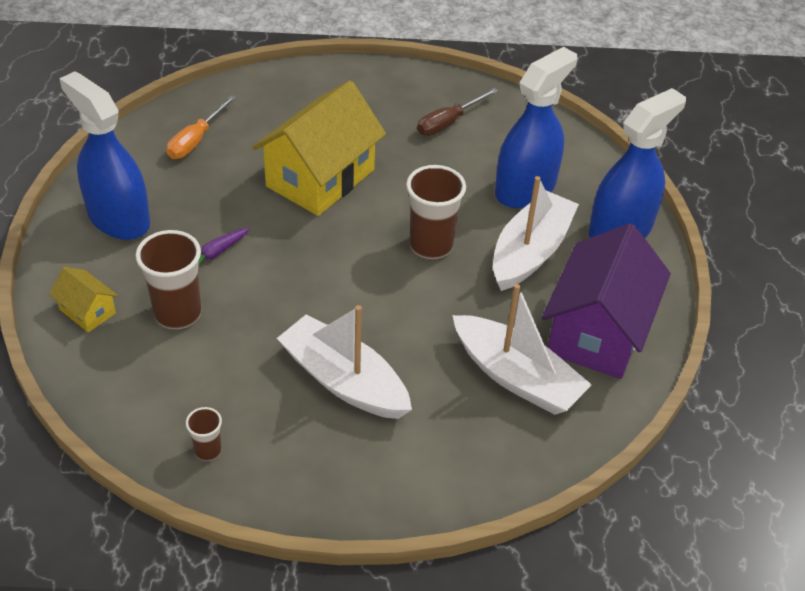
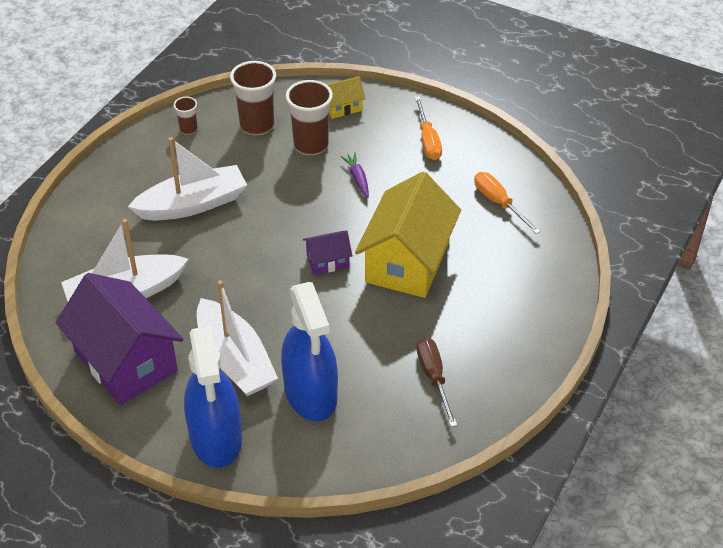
camera: 120 degrees right, 0 degrees up
(118, 218) = (428, 140): blue spray bottle -> orange screwdriver
(320, 178) = (407, 262): yellow house -> yellow house turned 45 degrees clockwise
(357, 233) = (328, 261): none -> purple house
(431, 246) = (285, 299): brown cup -> brown cup (257, 126)

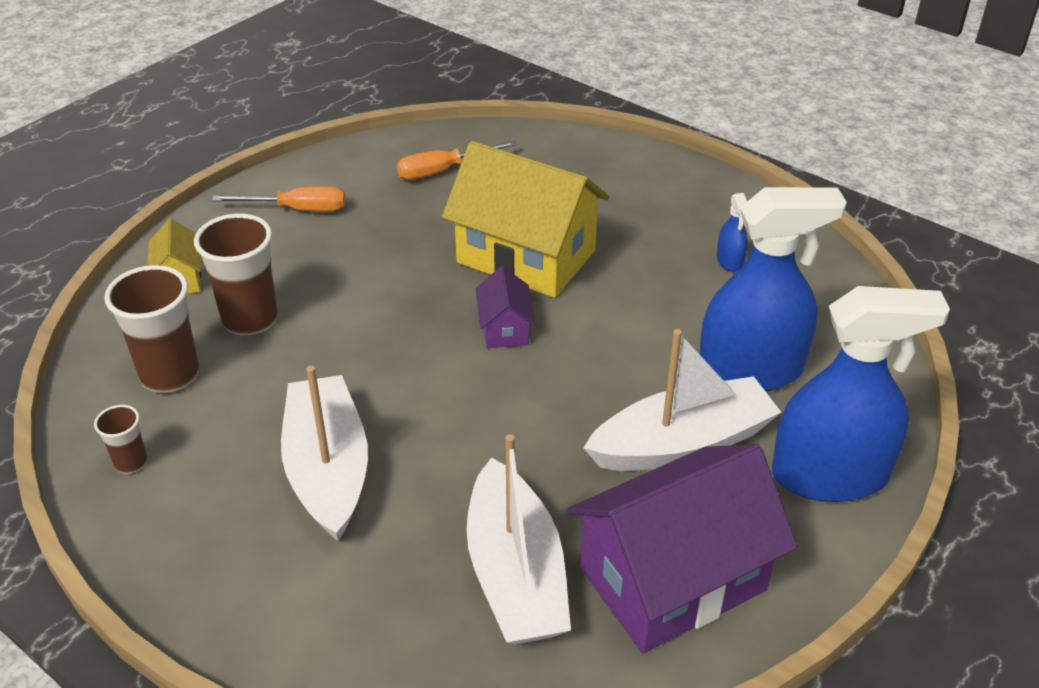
camera: 80 degrees left, 5 degrees down
(357, 178) = (345, 281): purple carrot -> none
(434, 378) = (730, 261): brown screwdriver -> blue spray bottle

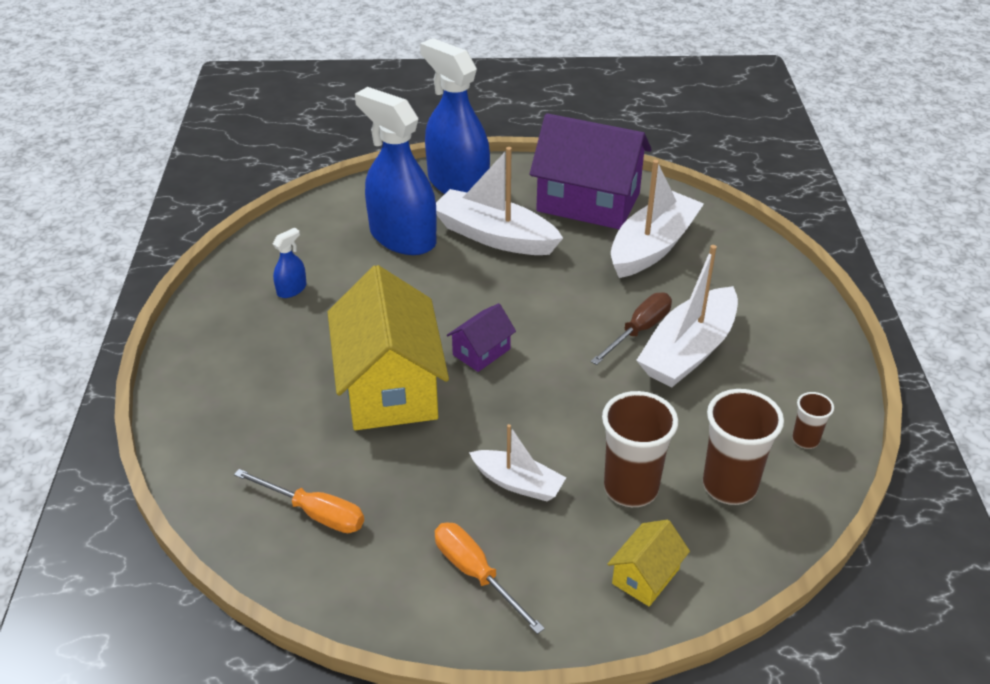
camera: 130 degrees left, 0 degrees up
(339, 267) = (518, 483): none -> white boat
(400, 454) = (639, 330): none -> brown screwdriver

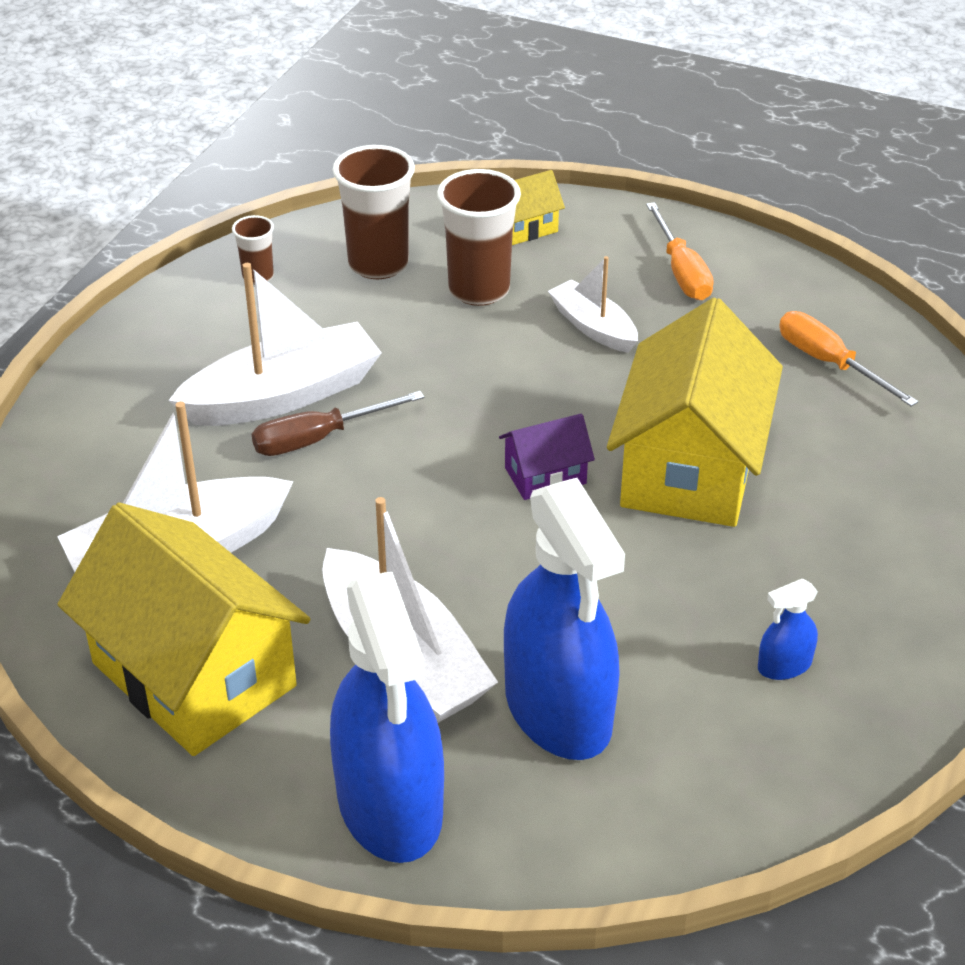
camera: 155 degrees left, 0 degrees up
(588, 202) = (194, 674): purple house -> yellow house

